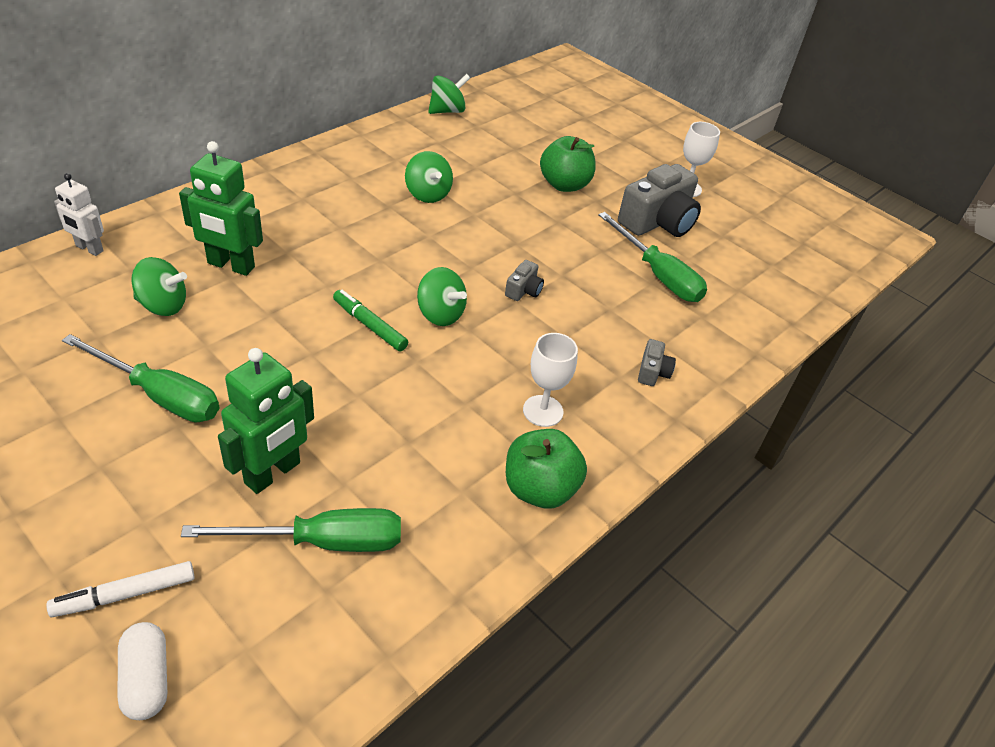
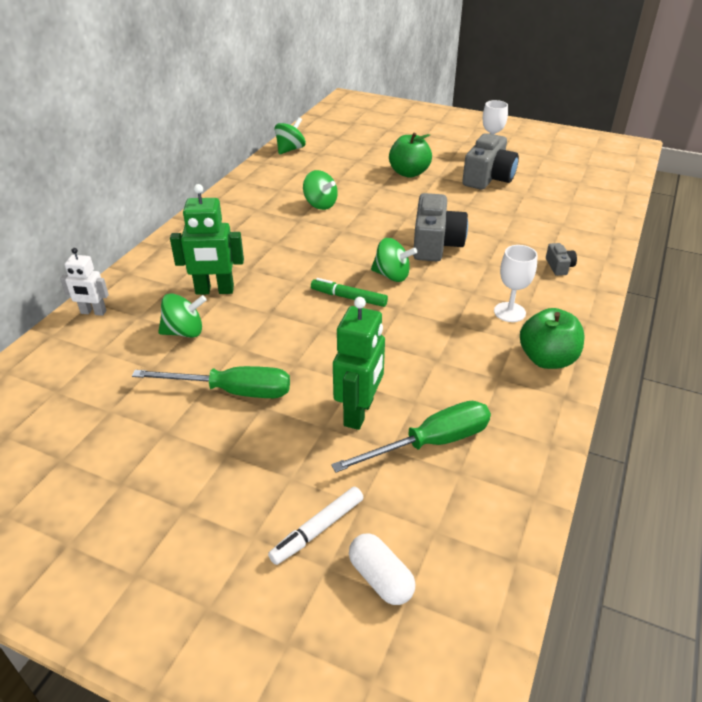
camera: 15 degrees left, 5 degrees down
(523, 290) = (435, 244): grey camera -> grey camera, size x2.20
(658, 275) = (514, 209): green screwdriver -> none

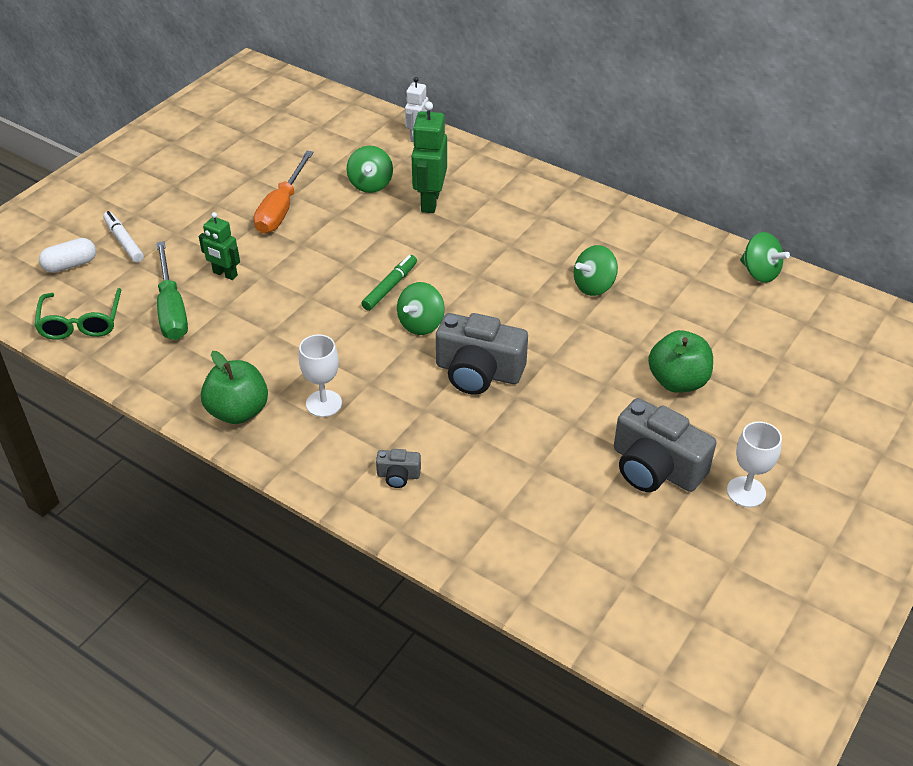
camera: 100 degrees right, 5 degrees up
(232, 391) = (281, 208): green screwdriver -> orange screwdriver
(359, 413) = (225, 274): green robot -> green robot, size x0.62
(487, 523) = (81, 323): none -> green glasses

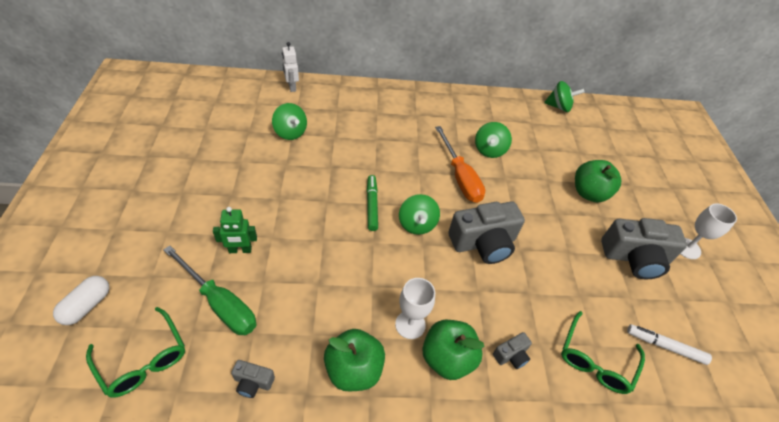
camera: 40 degrees left, 5 degrees up
(124, 241) = (124, 259): white marker -> white marker (665, 346)
(148, 379) = (253, 382): none -> grey camera
(281, 208) = (240, 175): orange screwdriver -> orange screwdriver (460, 177)
(332, 446) = (447, 358): none -> green apple
(429, 202) = (341, 130): green robot -> none
(484, 525) = (595, 361): none -> green glasses

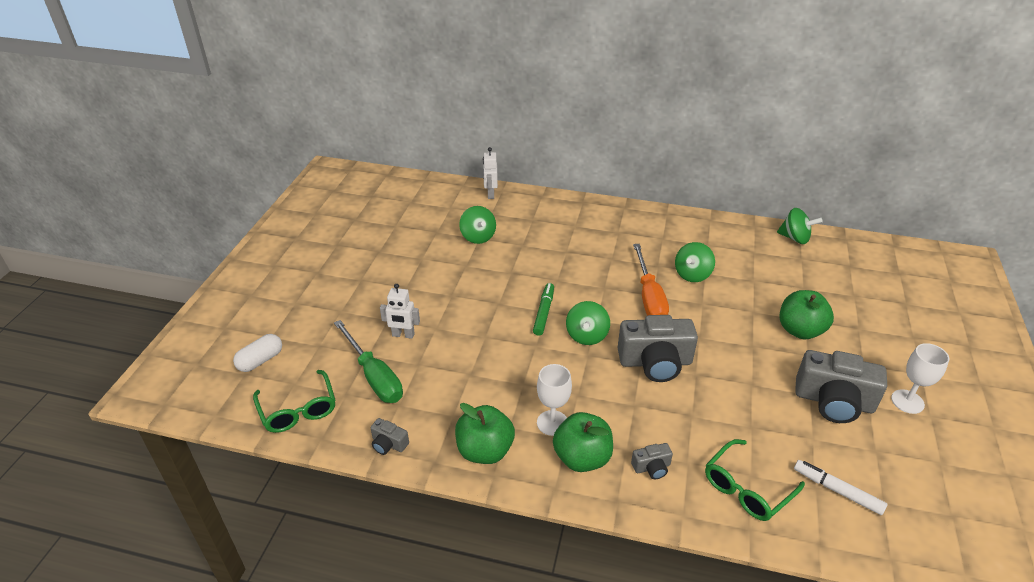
camera: 20 degrees right, 10 degrees down
(240, 250) = (403, 335): green robot -> white robot

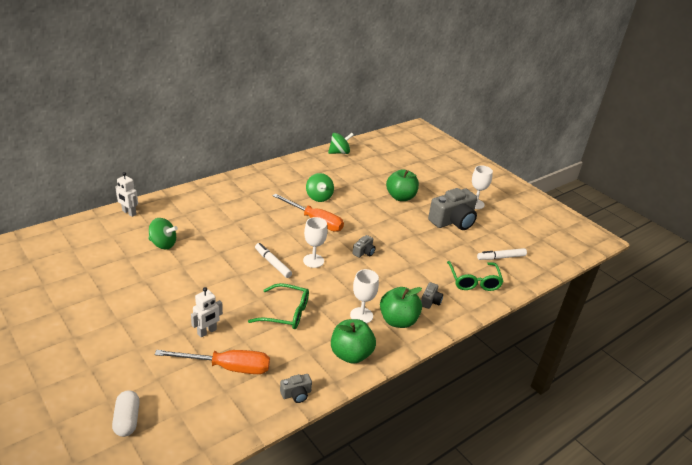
camera: 55 degrees left, 5 degrees down
(298, 410) = (209, 424): green glasses -> green glasses (286, 313)
(374, 376) = (227, 367): green screwdriver -> orange screwdriver
(544, 312) = (272, 263): green marker -> white marker
(586, 335) = (313, 261): green spinning top -> white goblet
(655, 362) = (364, 252): grey camera -> grey camera, size x0.45

